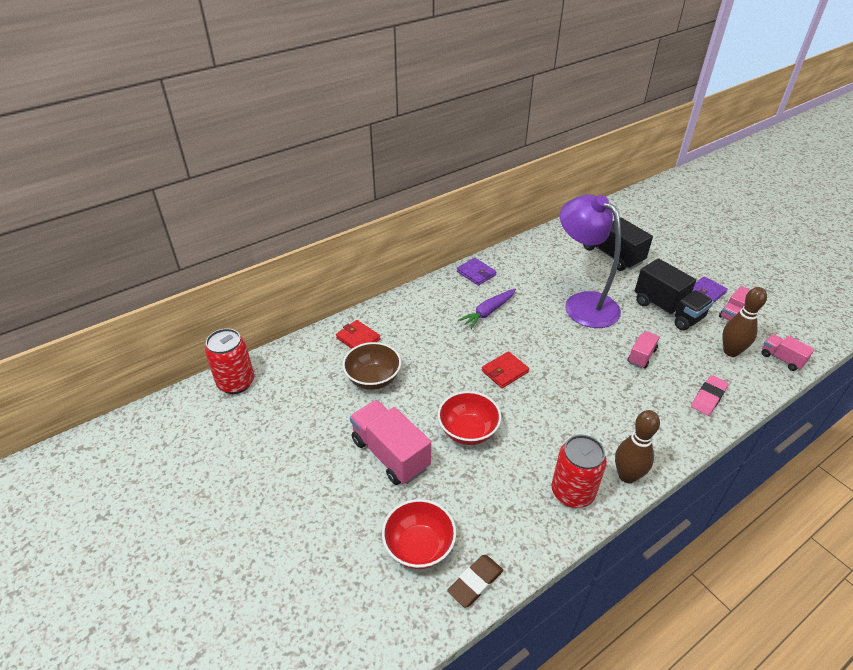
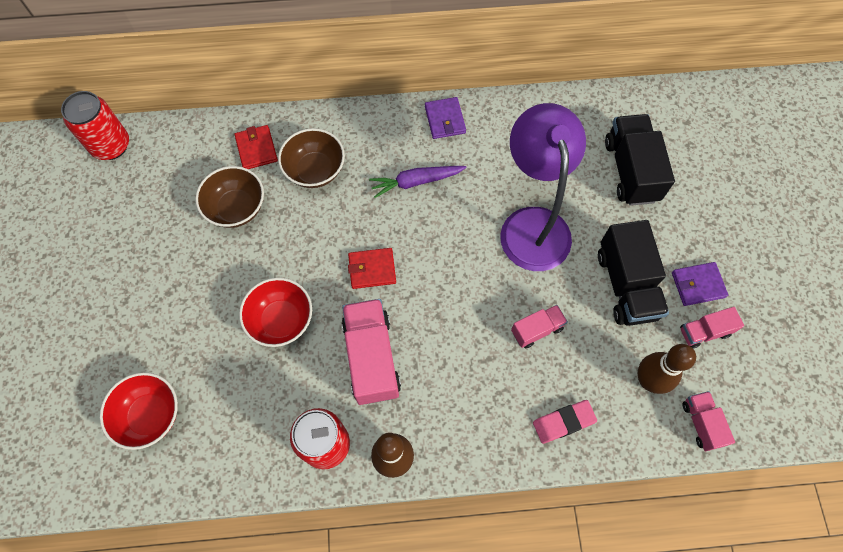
camera: 30 degrees right, 25 degrees up
(390, 454) = (192, 305): pink truck -> pink truck (371, 358)
(412, 333) = (315, 170): none -> brown bowl
(475, 582) = (171, 478): brown eraser -> none

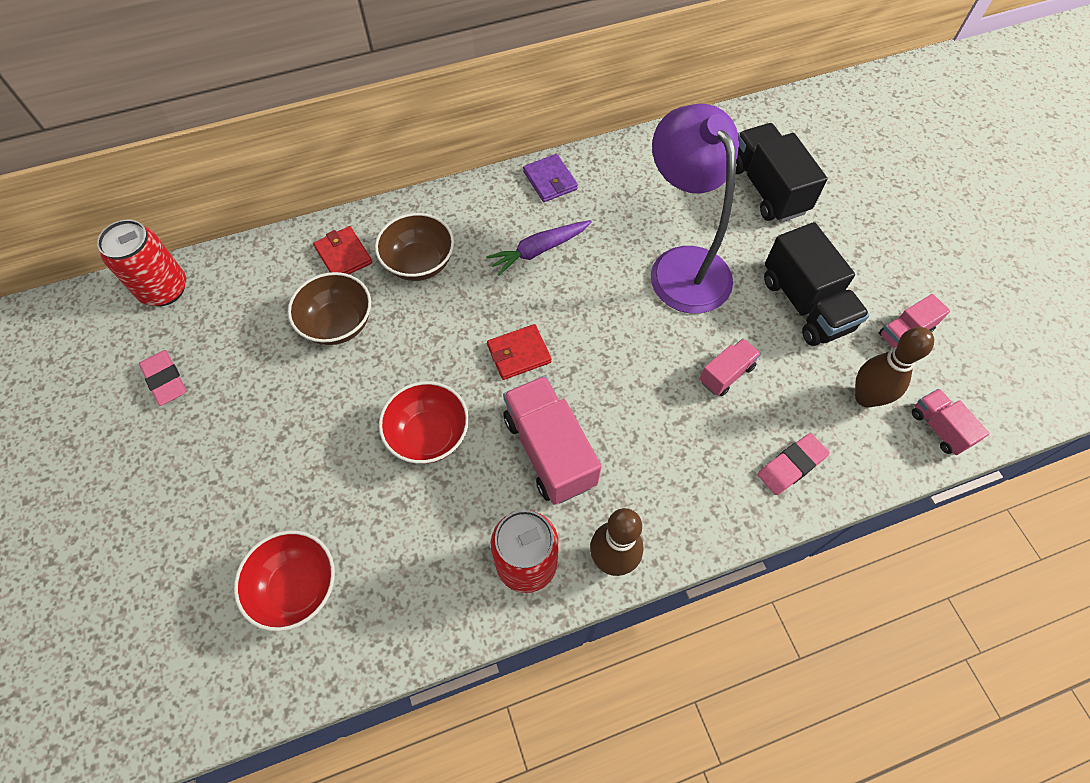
camera: 15 degrees left, 5 degrees down
(94, 223) = (165, 380): none -> pink eraser
(697, 285) = (879, 287): purple wallet -> none

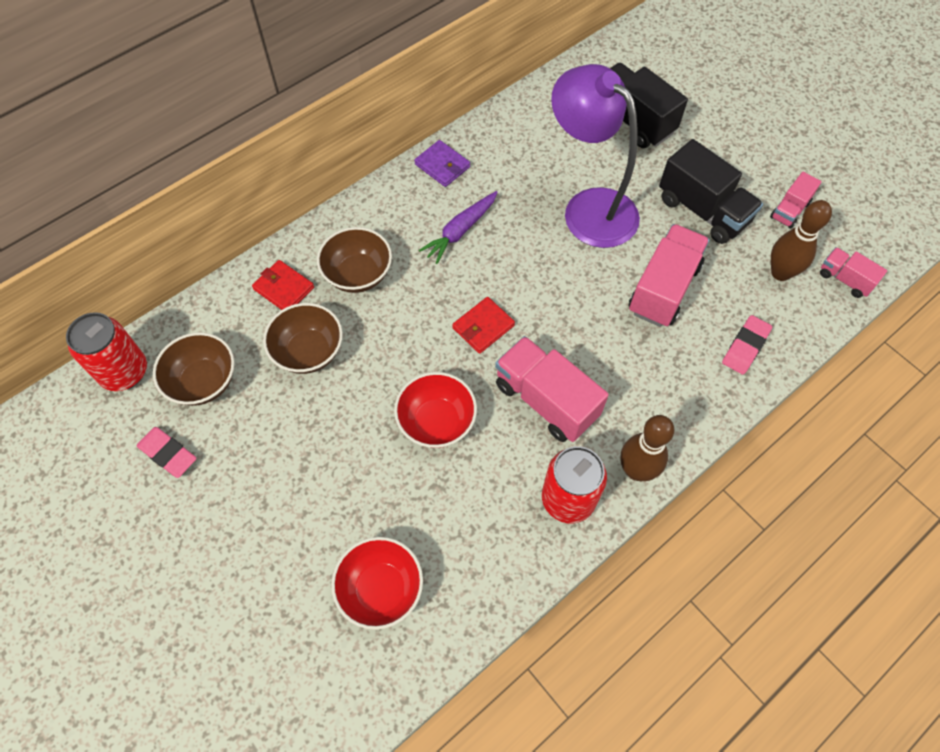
camera: 20 degrees left, 0 degrees up
(229, 321) = (203, 382): none -> brown bowl
(726, 374) = (663, 289): pink truck -> pink truck, size x1.85

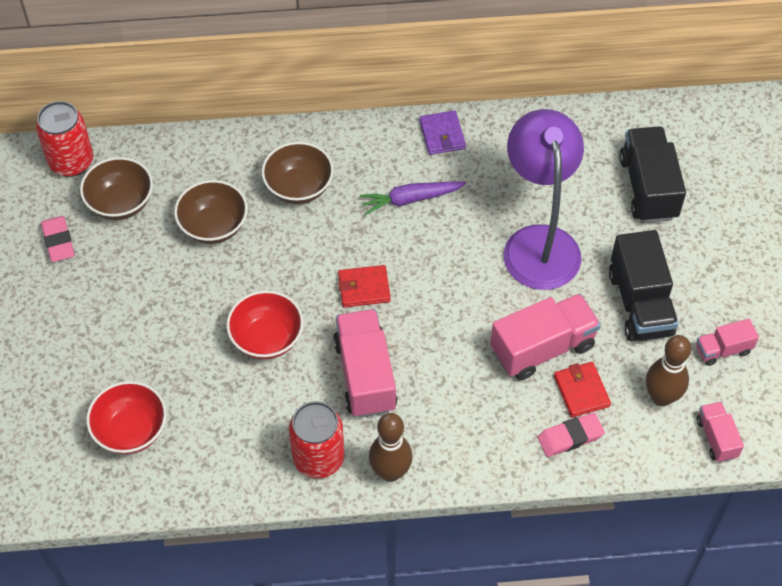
camera: 35 degrees right, 5 degrees down
(284, 288) = (233, 165): red wallet -> red wallet (581, 391)

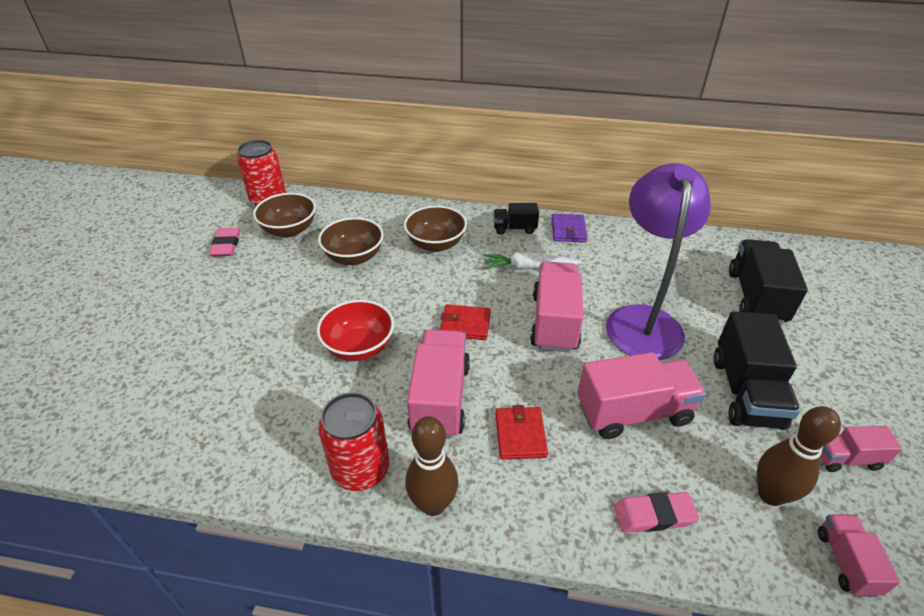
camera: 15 degrees right, 15 degrees down
(131, 430) = (192, 398): red bowl -> none
(381, 144) = (514, 228): none -> black truck
(410, 199) = (529, 268): purple carrot -> white carrot
(452, 264) = (554, 322): none -> pink truck
(581, 391) = (673, 466): red wallet -> red wallet (520, 435)

